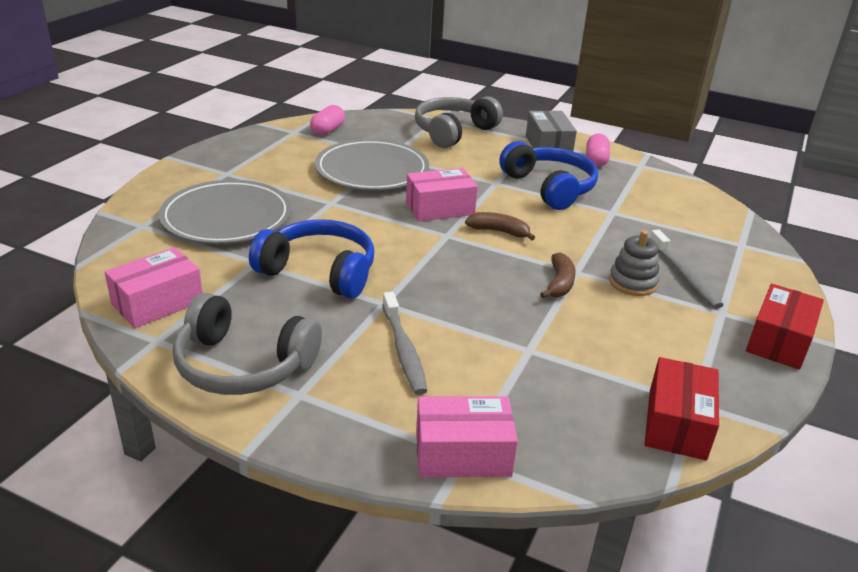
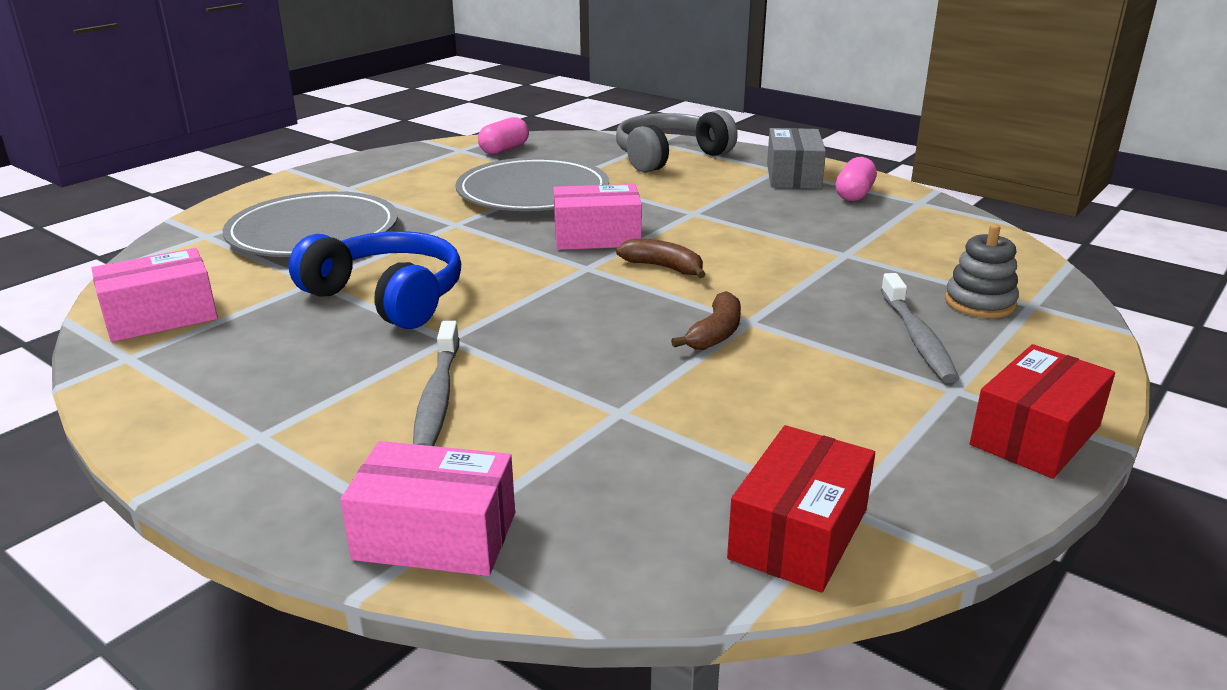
camera: 15 degrees right, 5 degrees down
(243, 365) = (212, 395): grey headphones -> none
(550, 187) = (768, 221): blue headphones -> none
(632, 282) = (829, 340): grey stacking toy -> grey stacking toy (979, 303)

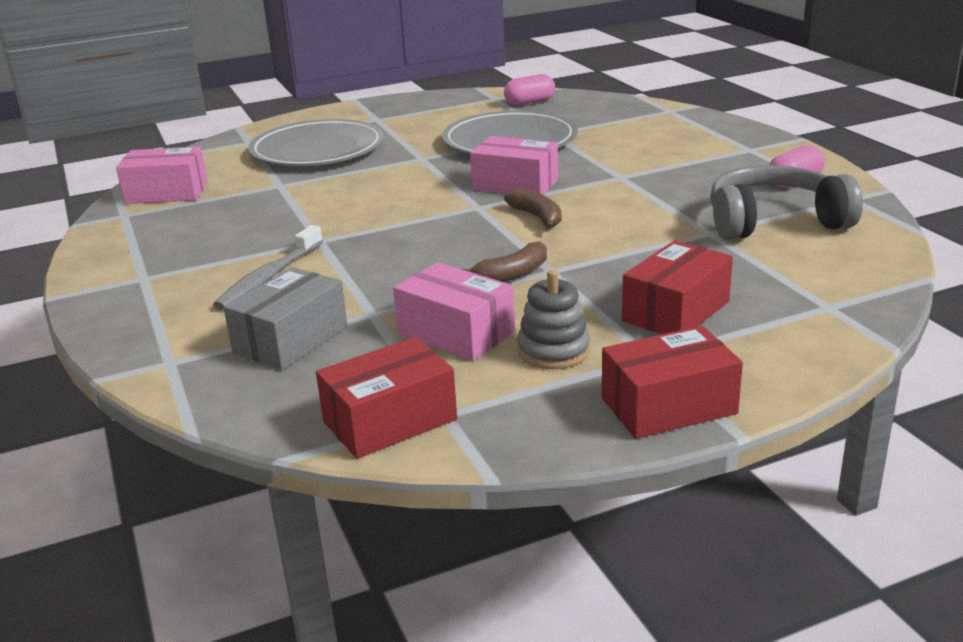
camera: 30 degrees right, 0 degrees up
(388, 297) = (314, 204): blue headphones -> none
(435, 536) = (172, 360): pink box -> pink box (456, 333)
(669, 156) = (663, 125): grey headphones -> grey headphones (774, 221)
(793, 176) = (757, 157): grey box -> grey box (291, 339)
(917, 338) = (676, 311): grey toothbrush -> red box
(979, 303) = (778, 295): grey stacking toy -> grey stacking toy (553, 351)

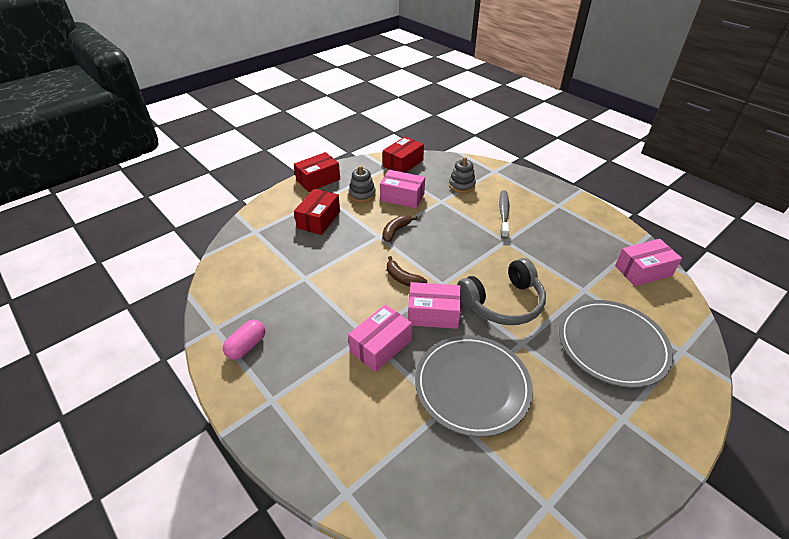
camera: 160 degrees right, 15 degrees up
(291, 339) = (461, 185): grey box -> grey stacking toy
(530, 102) = (502, 497): pink capsule -> none
(603, 169) = (381, 346): none -> pink box
(774, 221) = (268, 294): grey headphones -> grey headphones (503, 303)

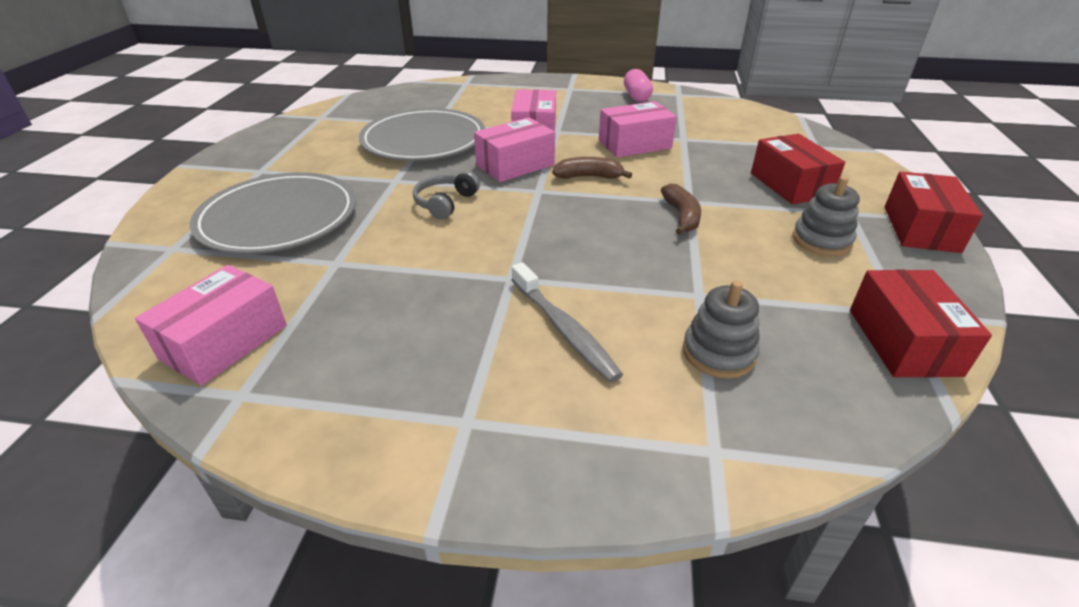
camera: 140 degrees right, 5 degrees down
(402, 197) = (765, 268): pink box -> pink box (634, 144)
(503, 303) = (445, 203): grey headphones -> grey headphones, size x0.53

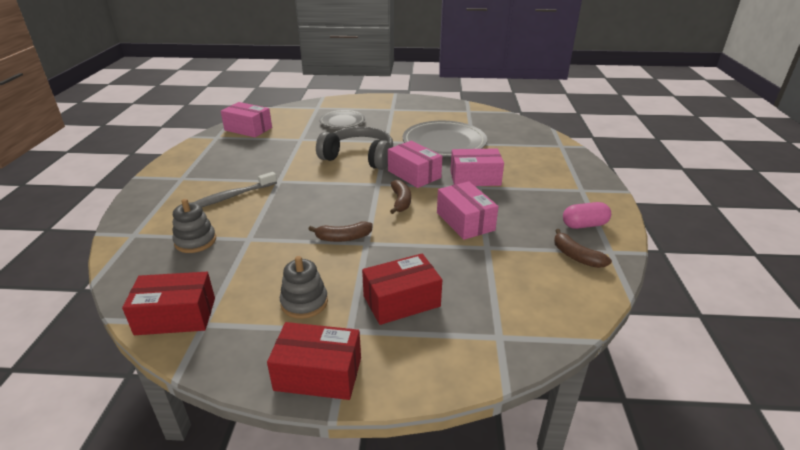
camera: 85 degrees right, 5 degrees down
(278, 218) = (342, 121): grey plate -> grey plate, size x0.59
(445, 203) = (359, 157): grey headphones -> grey headphones, size x1.88
(689, 106) = (576, 256): none -> brown banana

